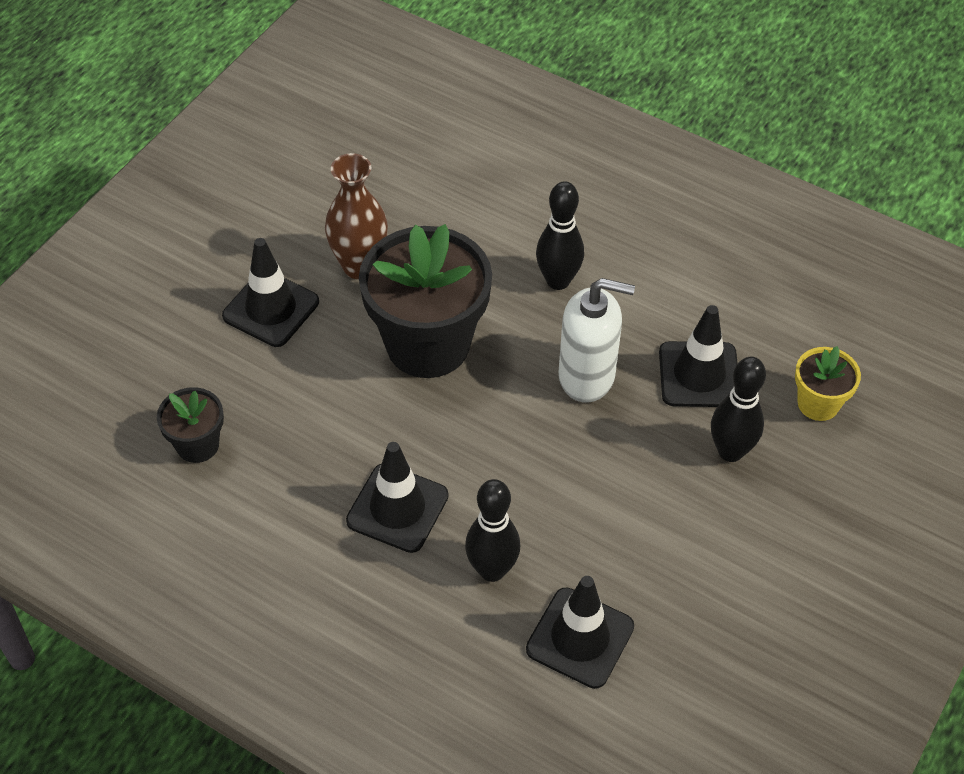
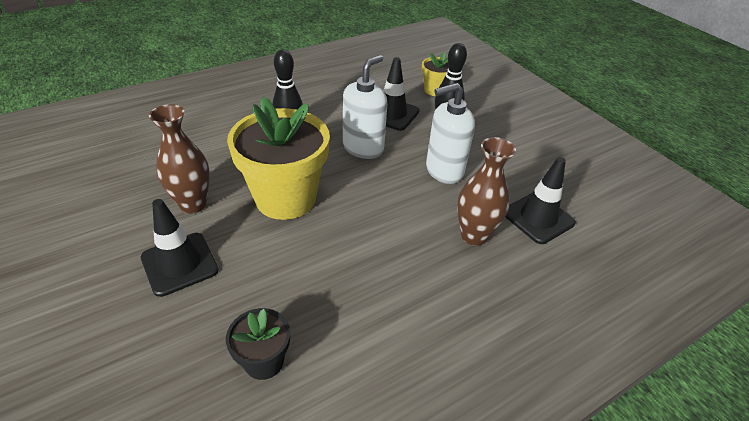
camera: 65 degrees left, 10 degrees down
(397, 508) = (402, 262): black traffic cone -> none
(428, 344) = (285, 198): black flower pot -> yellow flower pot
(492, 570) = (474, 236): black bowling pin -> brown vase
(606, 491) = (444, 170): none -> white soap dispenser

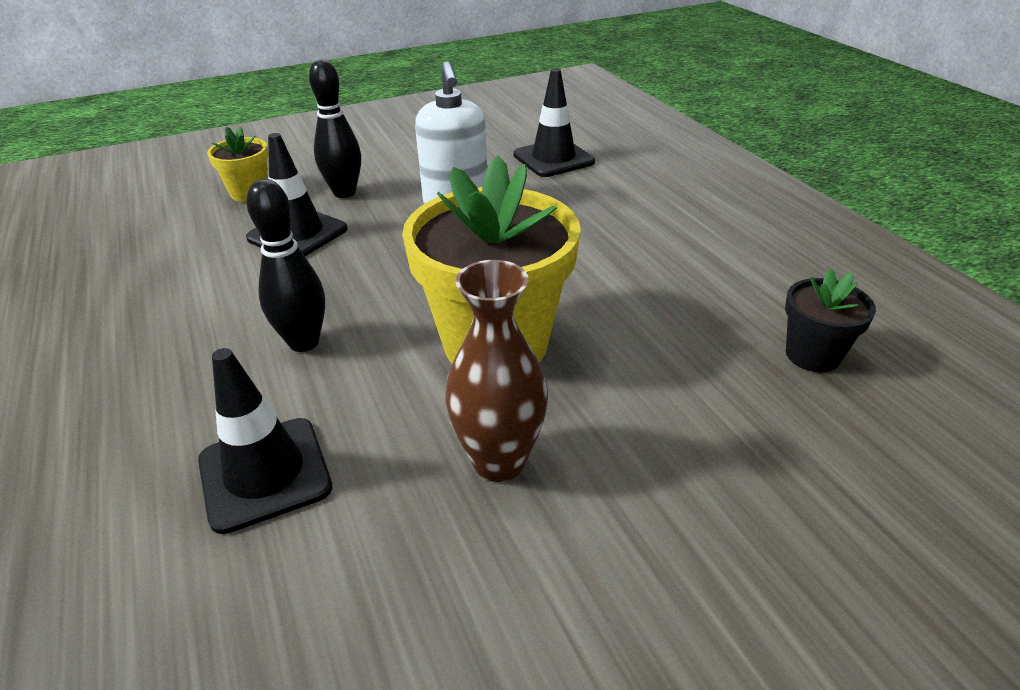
camera: 80 degrees left, 5 degrees down
(179, 264) = (656, 461): black traffic cone -> black traffic cone (265, 473)
(363, 148) = (381, 264): white soap dispenser -> none
(474, 236) = (582, 197): brown vase -> none

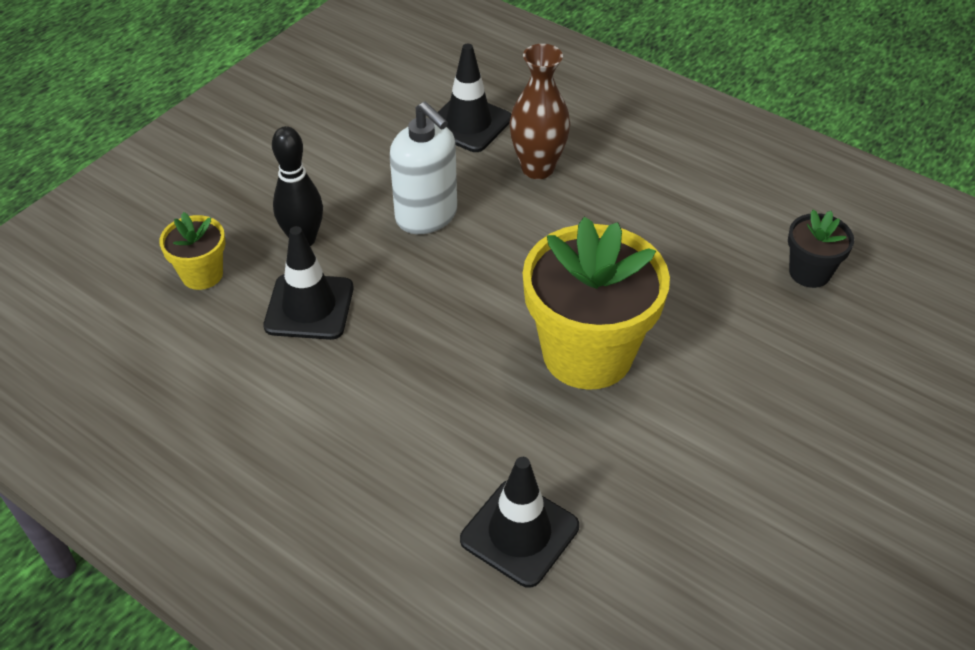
camera: 30 degrees left, 10 degrees up
(304, 342) = (436, 416): black bowling pin -> none
(499, 461) = (669, 449): brown vase -> brown vase (537, 168)

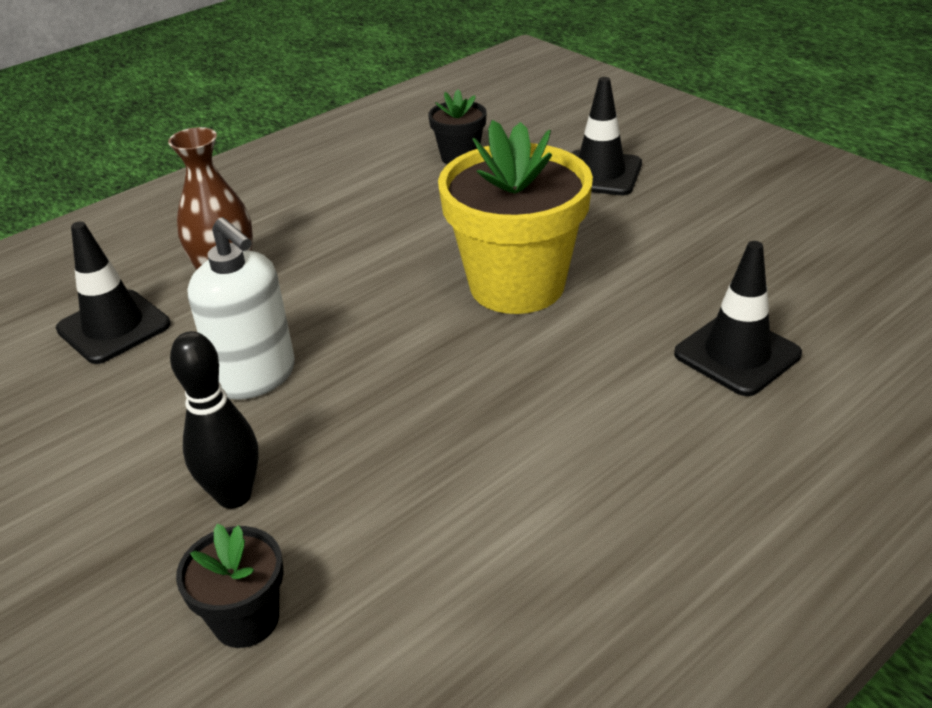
camera: 75 degrees left, 10 degrees down
(202, 274) = (246, 619): yellow flower pot -> black flower pot
(309, 307) = (366, 497): black traffic cone -> black traffic cone (600, 174)
(426, 216) = (255, 376): white soap dispenser -> white soap dispenser turned 75 degrees clockwise

